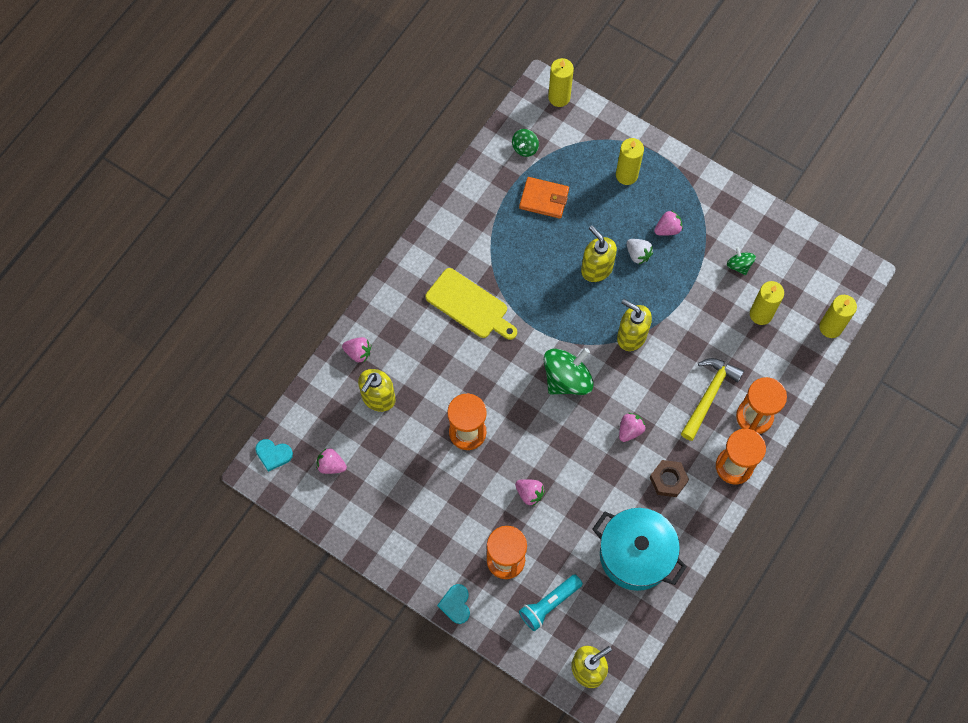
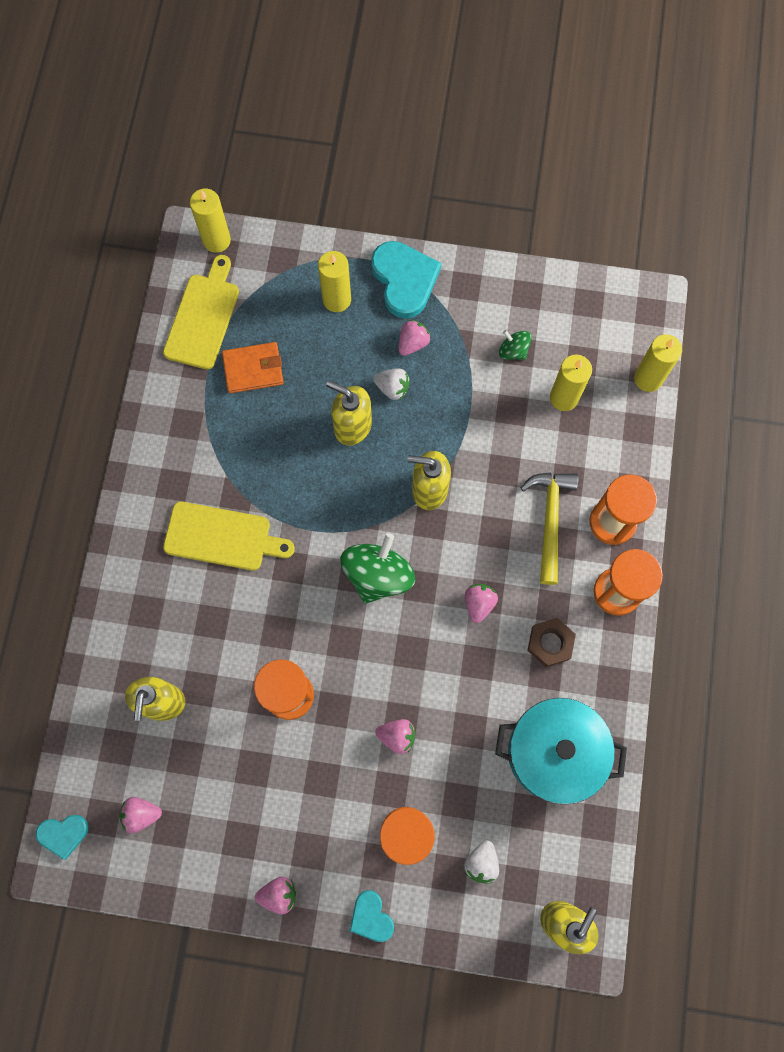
camera: 25 degrees left, 5 degrees up
(358, 353) = (113, 656): pink strawberry -> pink strawberry (279, 894)
(525, 148) = (203, 317): green spinning top -> yellow cutting board
(549, 604) = (481, 862): turquoise flashlight -> white strawberry
(682, 182) = (404, 280): none -> turquoise heart

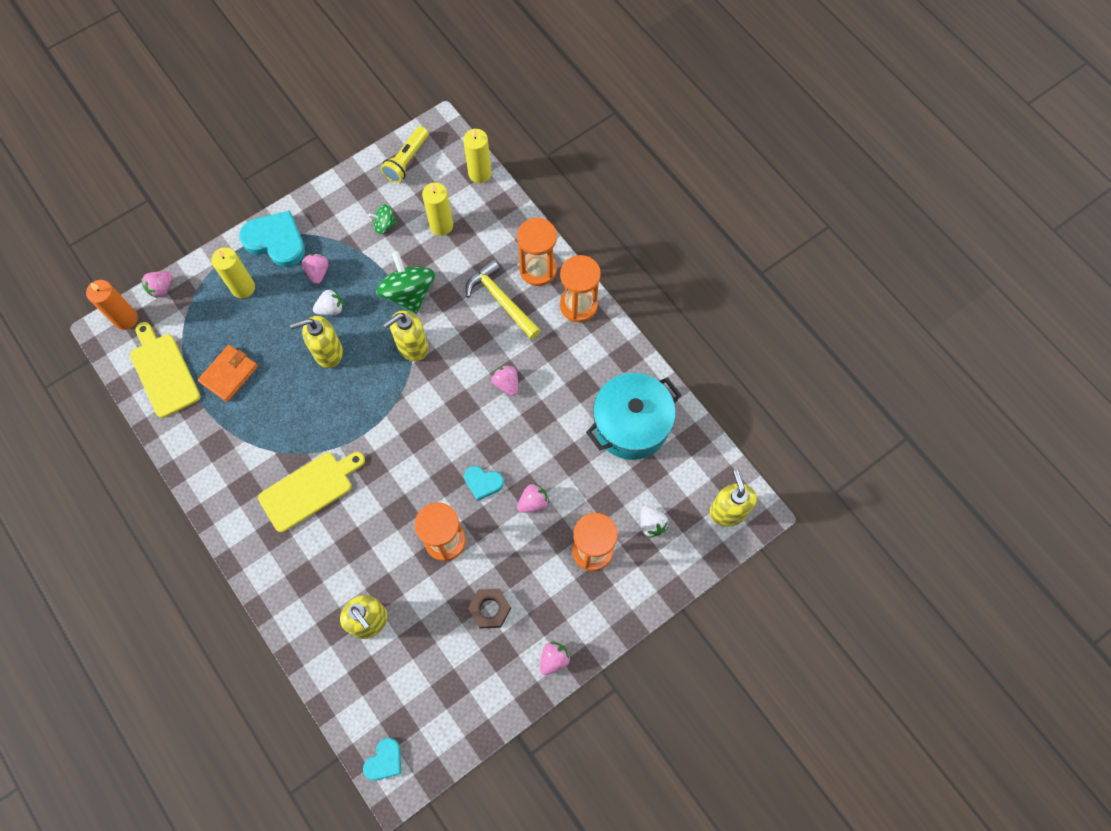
camera: 45 degrees left, 5 degrees down
(141, 814) = (422, 699): pink strawberry -> pink strawberry (161, 288)
(216, 240) = (126, 319): yellow candle -> orange candle
(371, 917) = (620, 617): turquoise heart -> turquoise heart (483, 482)
(378, 575) = (430, 423): green spinning top -> green spinning top (409, 293)
(550, 643) = (569, 368): brown nut -> brown nut (490, 609)
(592, 306) = (406, 161): none -> yellow flashlight

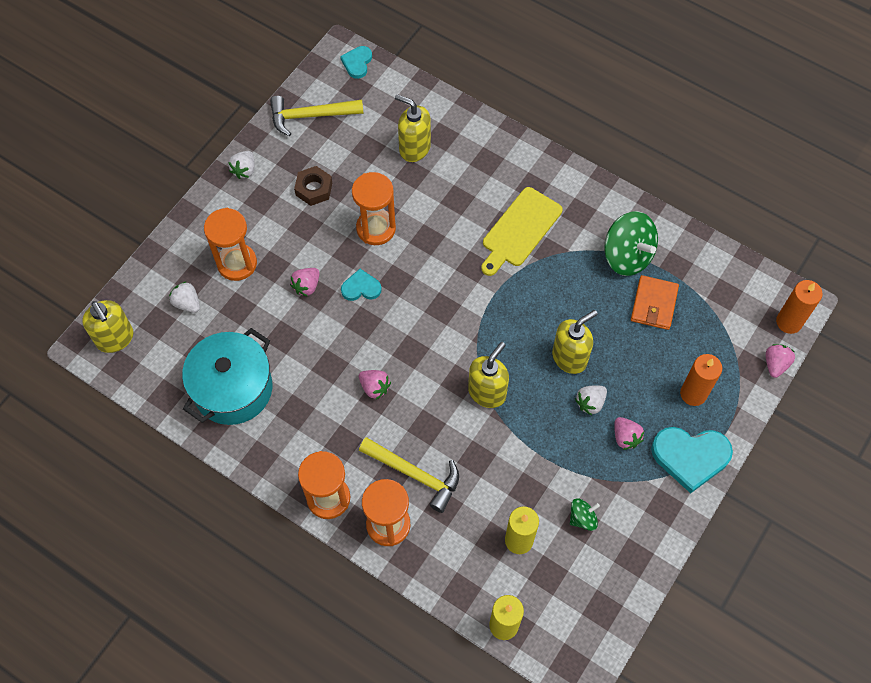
camera: 160 degrees right, 5 degrees down
(163, 372) = (718, 285): yellow cutting board -> none
(243, 288) = (693, 393): yellow candle -> orange candle
(406, 161) = (598, 611): yellow flashlight -> none
(409, 293) = (517, 448): green spinning top -> green spinning top (627, 255)
(461, 705) = (310, 116): none -> yellow hammer
(554, 659) = (244, 170): pink strawberry -> white strawberry

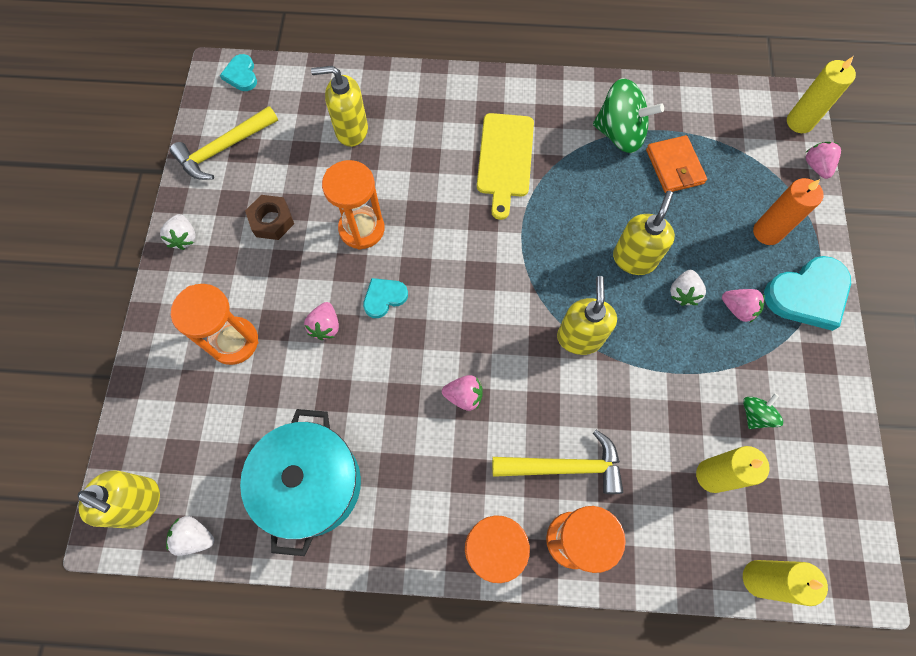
camera: 30 degrees left, 5 degrees up
(187, 303) = (203, 415): white strawberry -> white strawberry (195, 537)
(789, 322) = (799, 122): orange candle -> yellow candle

